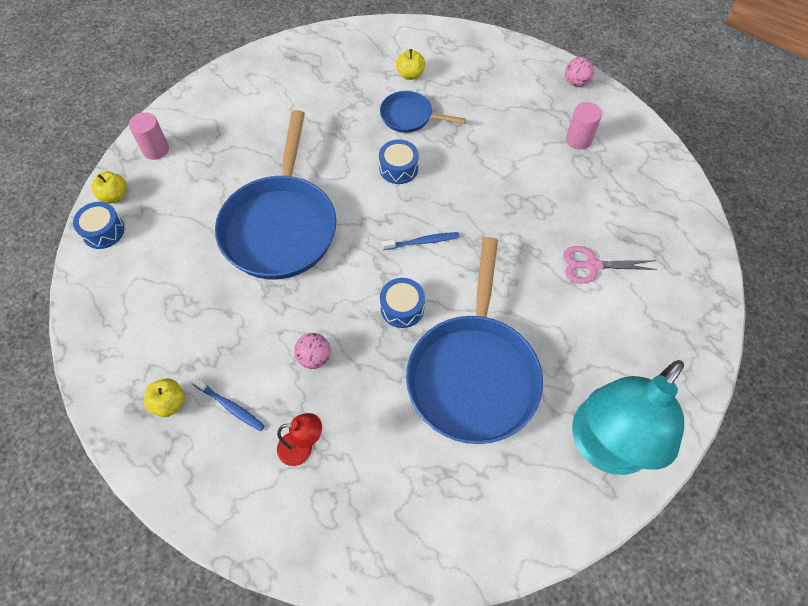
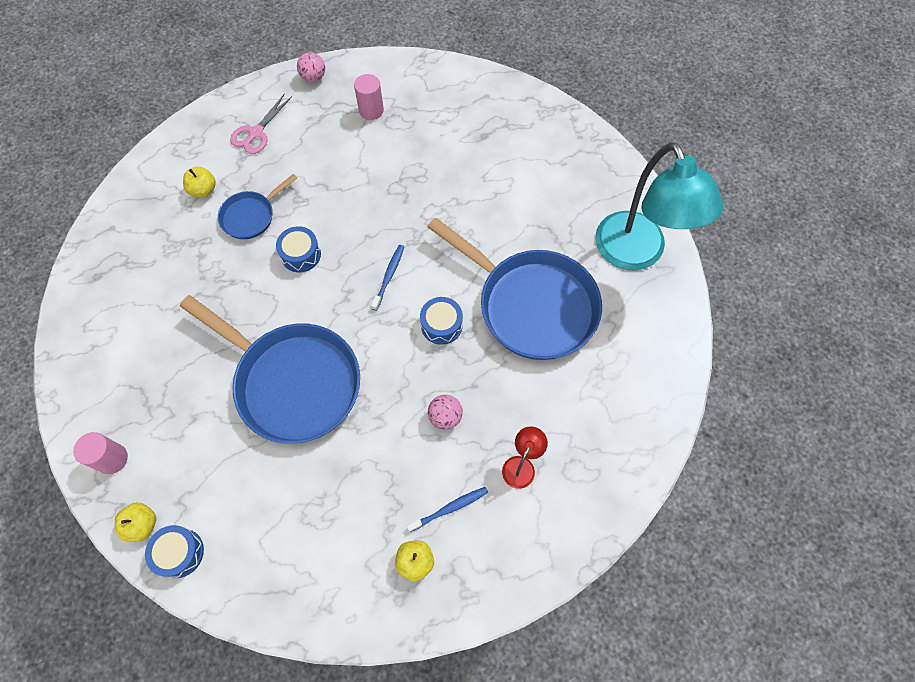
camera: 60 degrees left, 5 degrees up
(592, 265) = (490, 172): pink scissors -> pink scissors (256, 133)

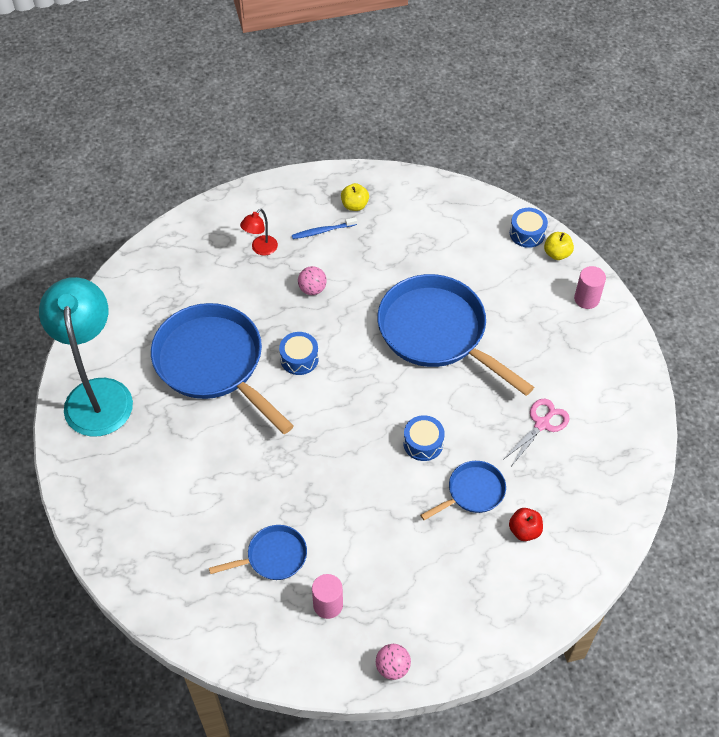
camera: 170 degrees left, 10 degrees down
(203, 190) = (524, 530): yellow apple -> red apple
(256, 133) = (466, 595): pink scissors -> pink scissors (542, 424)
(389, 276) = (339, 409): blue toothbrush -> none
(424, 138) = (273, 557): none -> blue pan

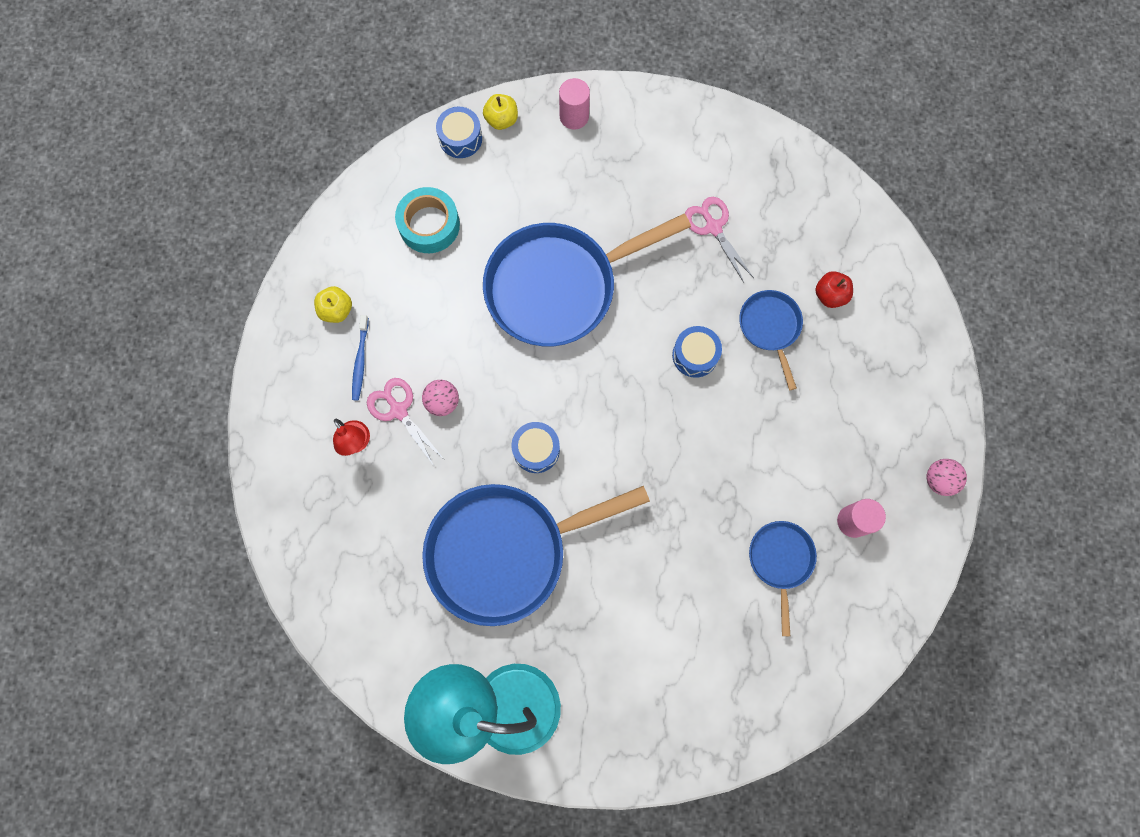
camera: 70 degrees left, 20 degrees up
(295, 265) = (398, 410): none -> pink scissors
(447, 237) = (429, 225): none -> turquoise tape

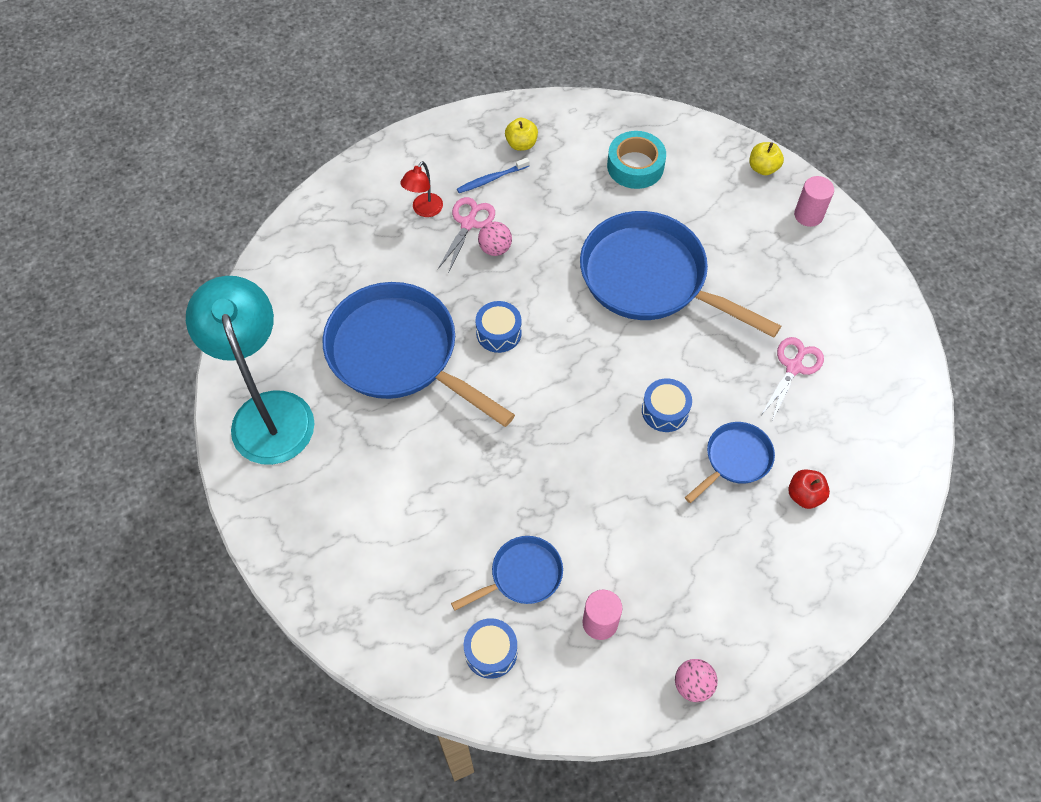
camera: 60 degrees right, 15 degrees down
(460, 138) = (724, 149): blue drum -> blue drum (491, 652)

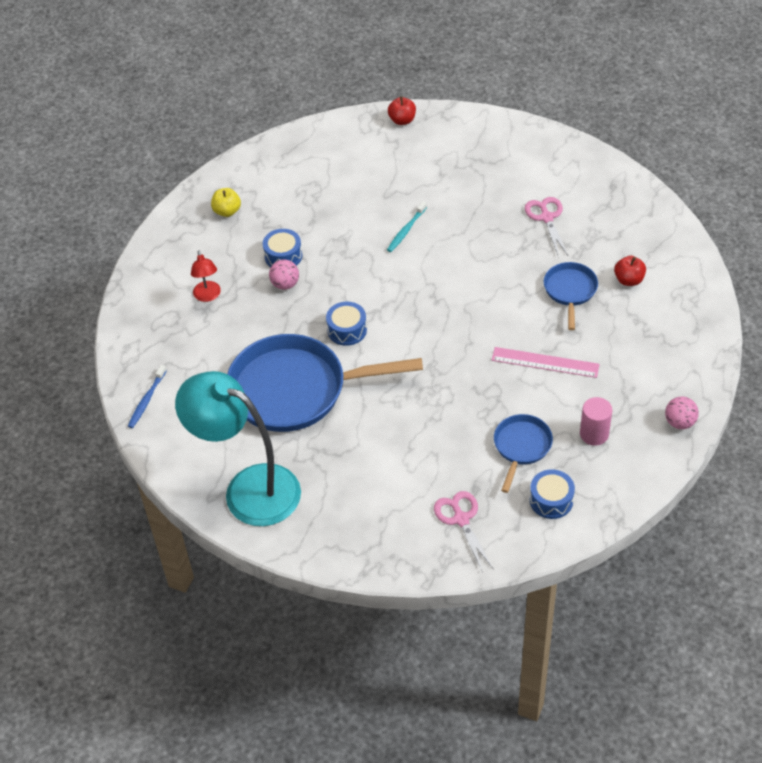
camera: 40 degrees left, 10 degrees down
(468, 223) = (248, 282): pink scissors -> pink scissors (461, 519)
(491, 179) = (232, 246): blue toothbrush -> blue toothbrush (146, 400)
(634, 511) = (545, 362): none -> pink ruler
(635, 166) = (320, 173): turquoise tape -> none
(650, 278) = (406, 230): blue pan -> turquoise toothbrush
(665, 411) = (500, 296): blue drum -> blue drum (283, 256)
(763, 168) = (402, 120): yellow apple -> red apple
(808, 215) = (460, 128): pink cylinder -> none

